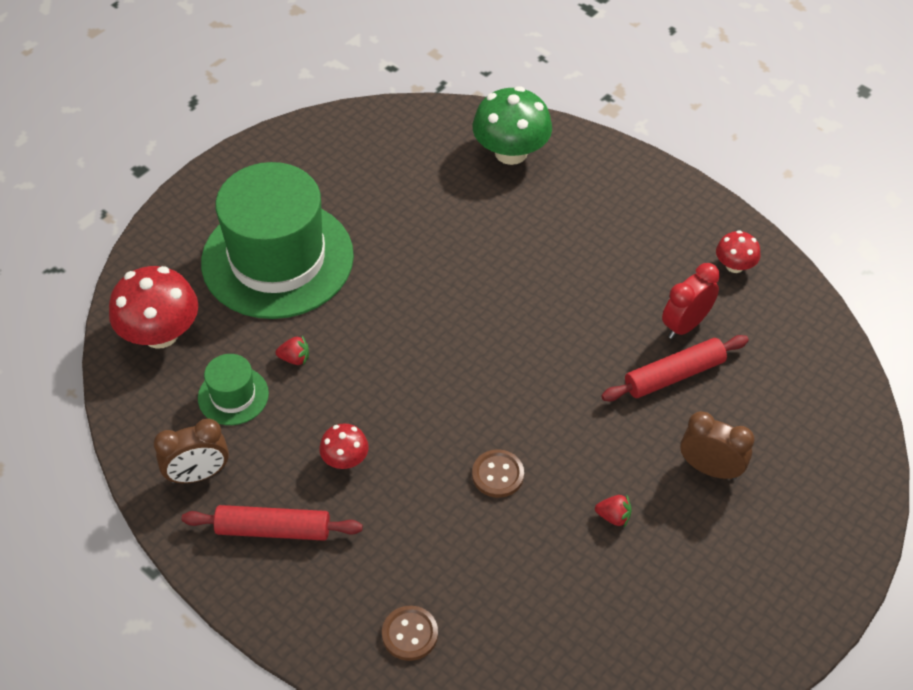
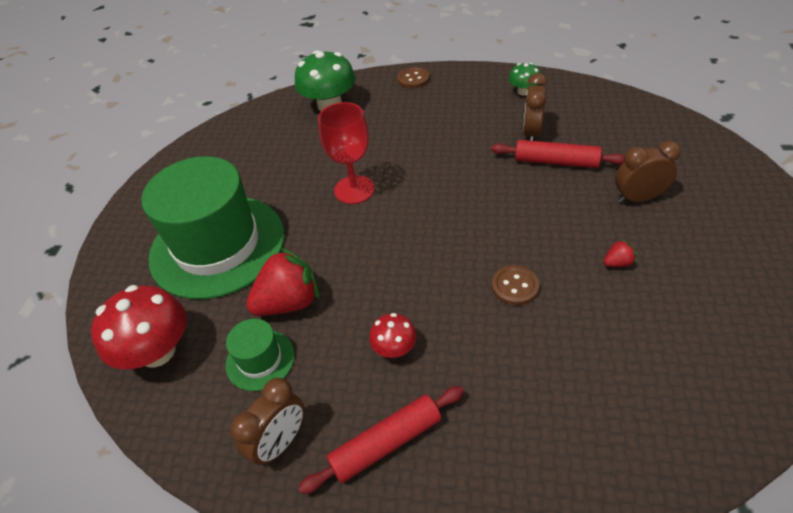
camera: 30 degrees left, 5 degrees down
(295, 358) = (289, 302): red strawberry -> red strawberry, size x2.27
(410, 634) = (576, 448): brown button -> brown button (413, 79)
(446, 277) = (354, 190): none -> red goblet
(674, 375) = (556, 161): red rolling pin -> red rolling pin turned 75 degrees clockwise
(685, 325) = (531, 133): red clock -> brown clock
(734, 265) = (523, 91): red mushroom -> green mushroom

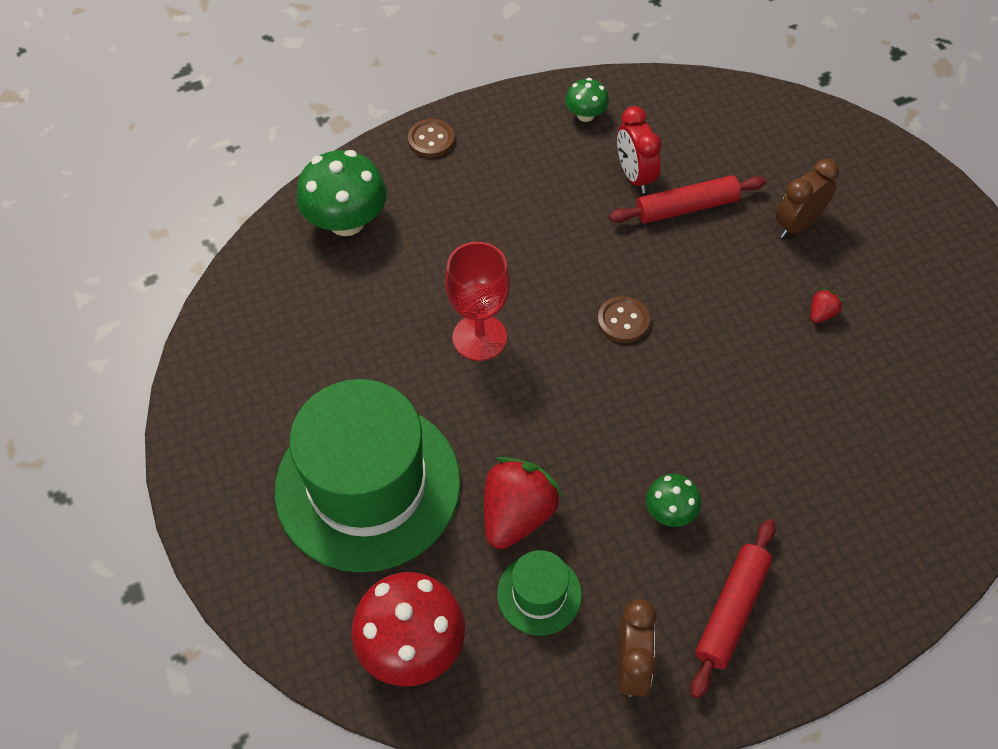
camera: 35 degrees left, 10 degrees up
(394, 348) = (670, 511): red mushroom -> green mushroom
(515, 286) = (741, 385): brown button -> brown button (623, 321)
(531, 133) = (634, 176): brown clock -> red clock

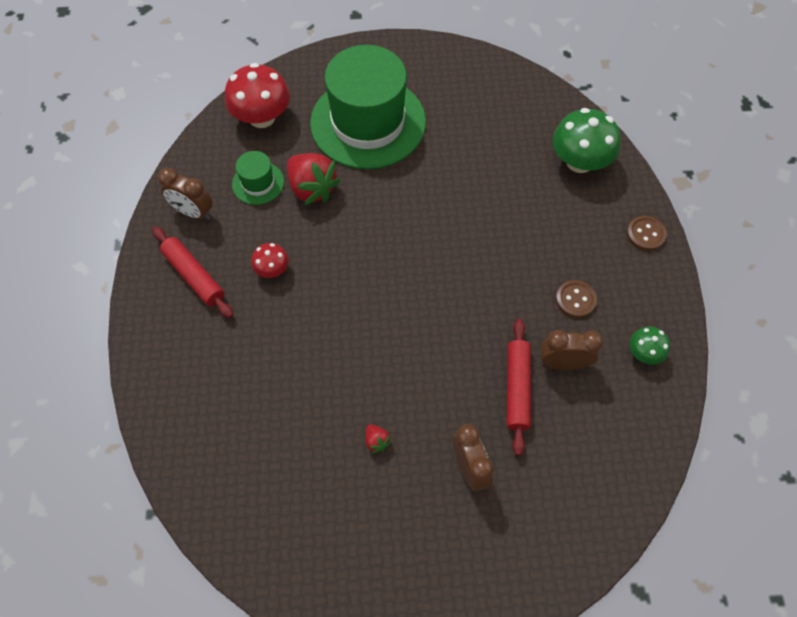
camera: 110 degrees right, 5 degrees up
(479, 337) = (449, 209): red goblet -> none
(623, 321) = (427, 300): brown button -> brown button (575, 300)
(634, 176) = (563, 363): red clock -> brown clock
(670, 511) = (272, 269): green mushroom -> red mushroom

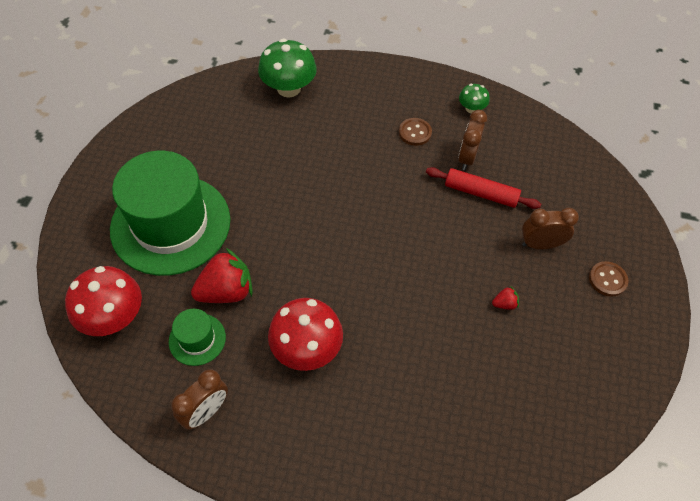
camera: 75 degrees left, 5 degrees down
(194, 276) = (286, 425): red rolling pin -> none
(272, 269) = (306, 348): red mushroom -> red mushroom, size x1.91
(645, 234) = (372, 73): brown button -> brown button (607, 279)

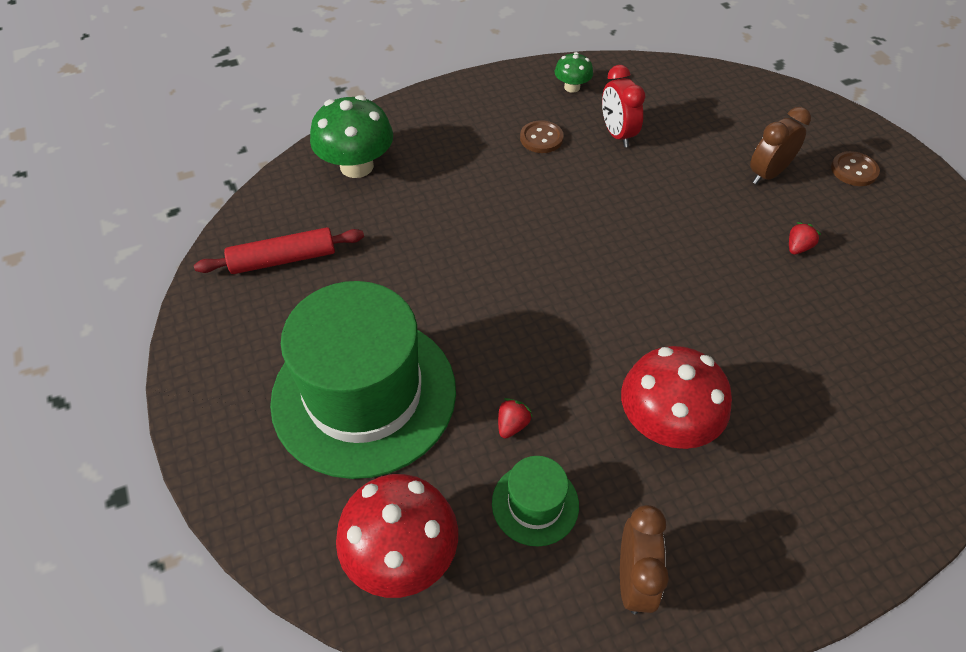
camera: 35 degrees left, 5 degrees down
(226, 291) = (512, 425): red strawberry -> red strawberry, size x0.44
(467, 158) = (617, 134): brown clock -> red clock
(481, 193) = (665, 159): red rolling pin -> red rolling pin (283, 259)

